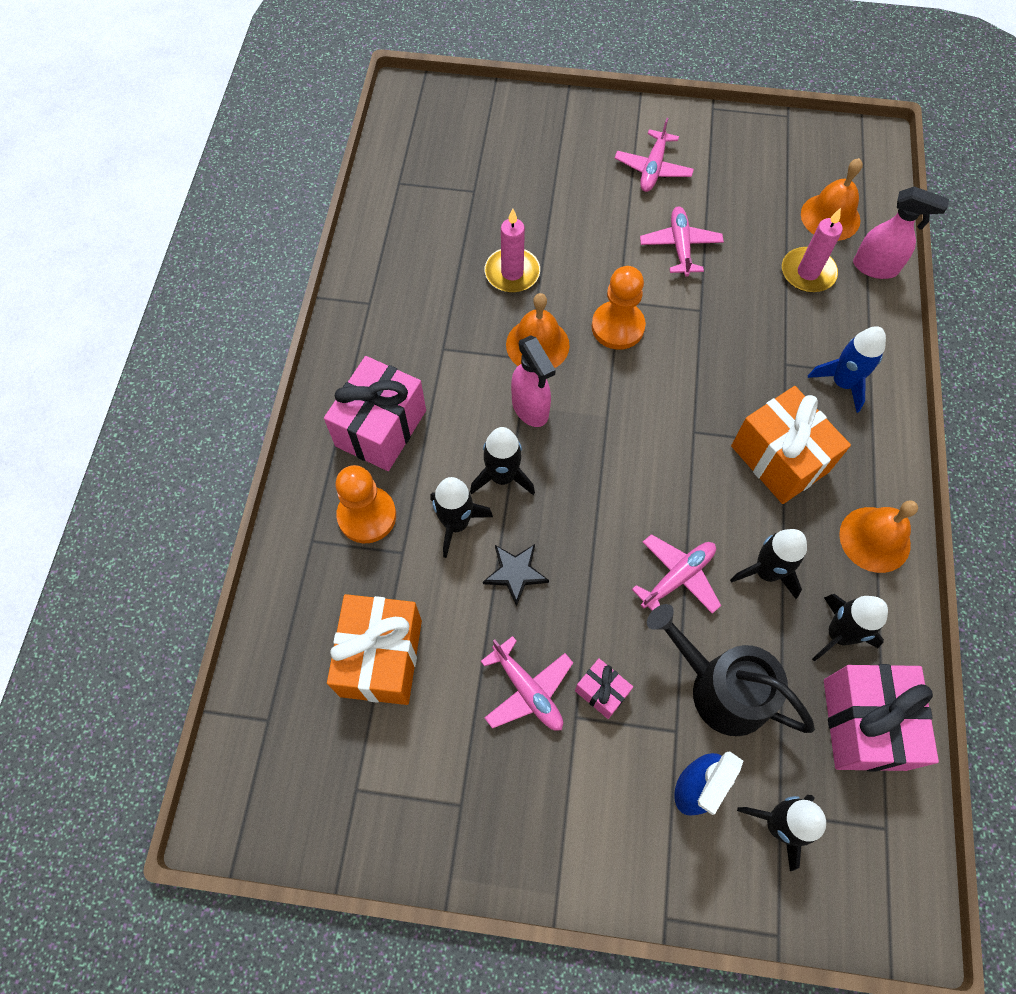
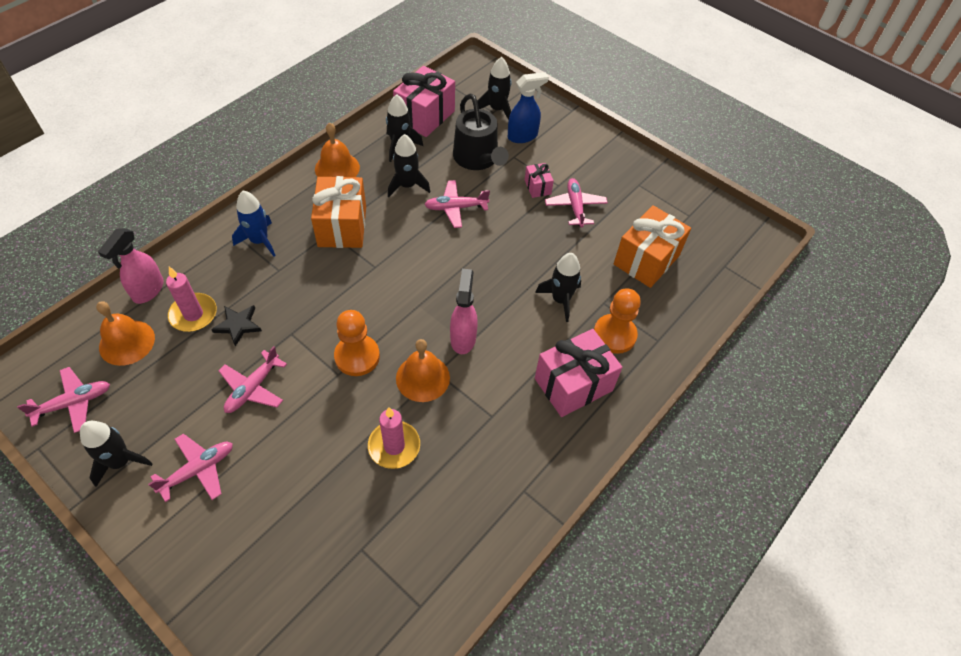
camera: 150 degrees left, 10 degrees down
(502, 477) = (513, 309): black rocket -> black rocket (120, 461)
(515, 573) = (543, 257): black star -> black star (238, 325)
(805, 154) = (74, 403): none -> pink plane
(875, 267) = (148, 290): pink spray bottle -> pink spray bottle turned 120 degrees counterclockwise

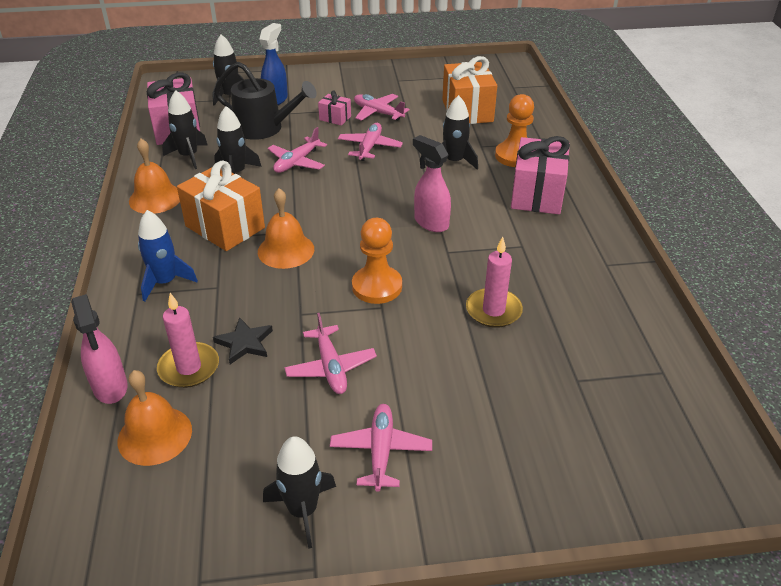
camera: 45 degrees left, 15 degrees down
(74, 403) = (177, 518): pink plane -> pink plane (370, 147)
(422, 378) = (443, 262): orange bell -> orange bell (286, 250)

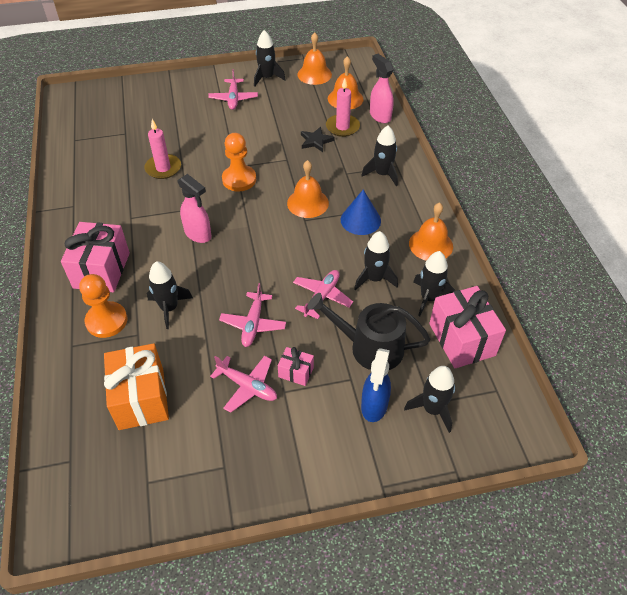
camera: 175 degrees right, 10 degrees up
(165, 282) = (382, 174): blue rocket -> black rocket
(192, 515) = (314, 74): none -> orange bell
(225, 227) = (360, 220): orange gift -> blue cone
(331, 367) = (263, 131): pink plane -> none

